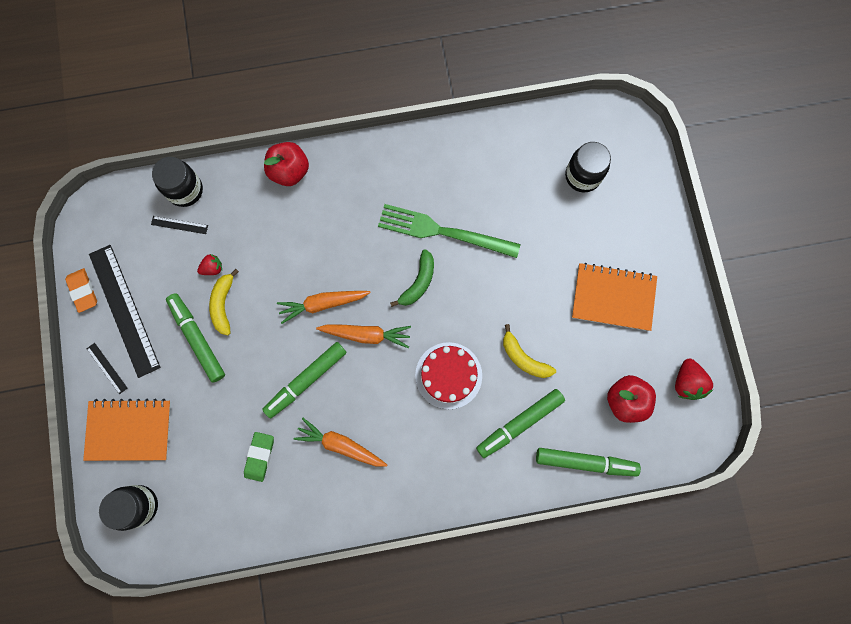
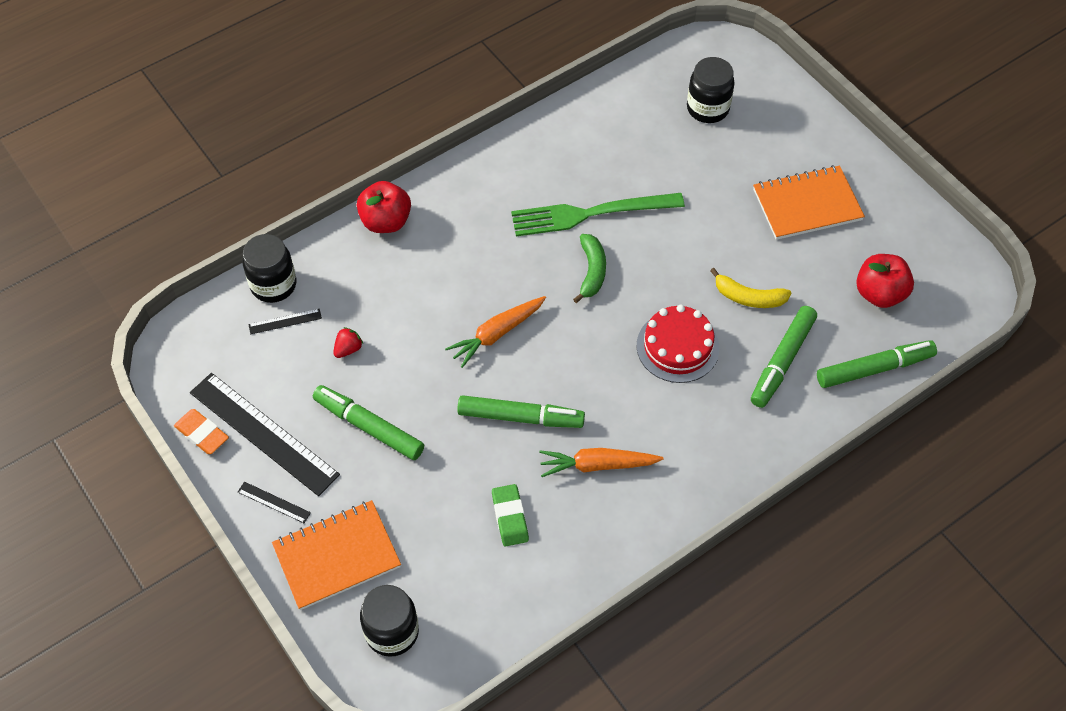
camera: 25 degrees left, 20 degrees down
(223, 304) = (381, 380): yellow banana -> none
(306, 380) = (520, 417): green marker -> green marker turned 105 degrees counterclockwise
(366, 334) = (563, 344): orange carrot -> none
(686, 382) = (930, 251): red strawberry -> none

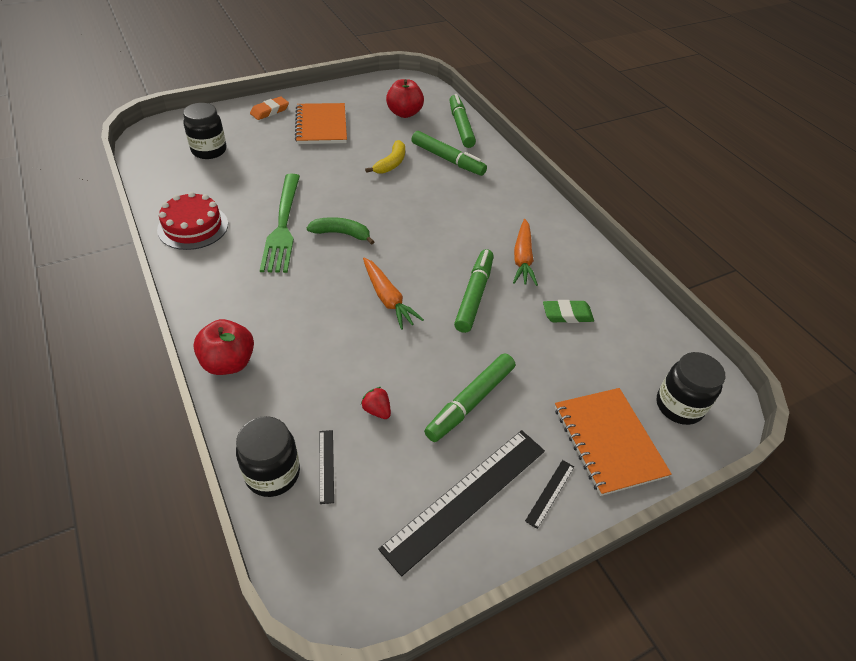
camera: 85 degrees left, 10 degrees down
(202, 434) = (459, 564): orange eraser -> orange eraser (270, 111)
(677, 347) = (425, 202): red cake -> red cake (193, 227)

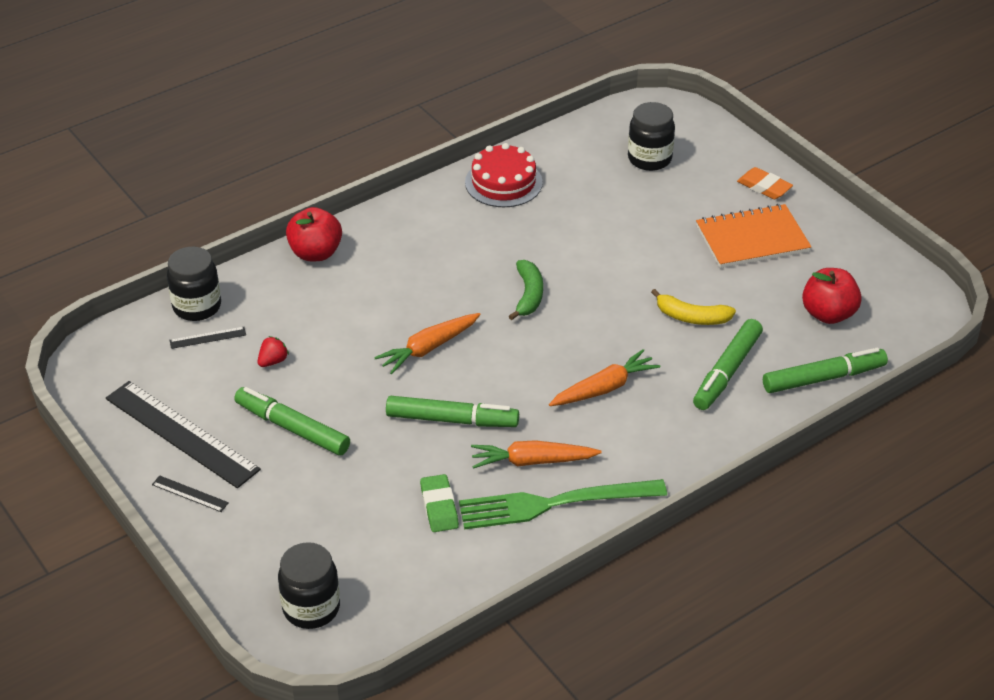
camera: 85 degrees right, 5 degrees down
(283, 225) = (528, 246): green fork -> green fork (554, 503)
(453, 213) = (604, 388): none -> orange carrot
(608, 441) = (255, 541): orange notebook -> none

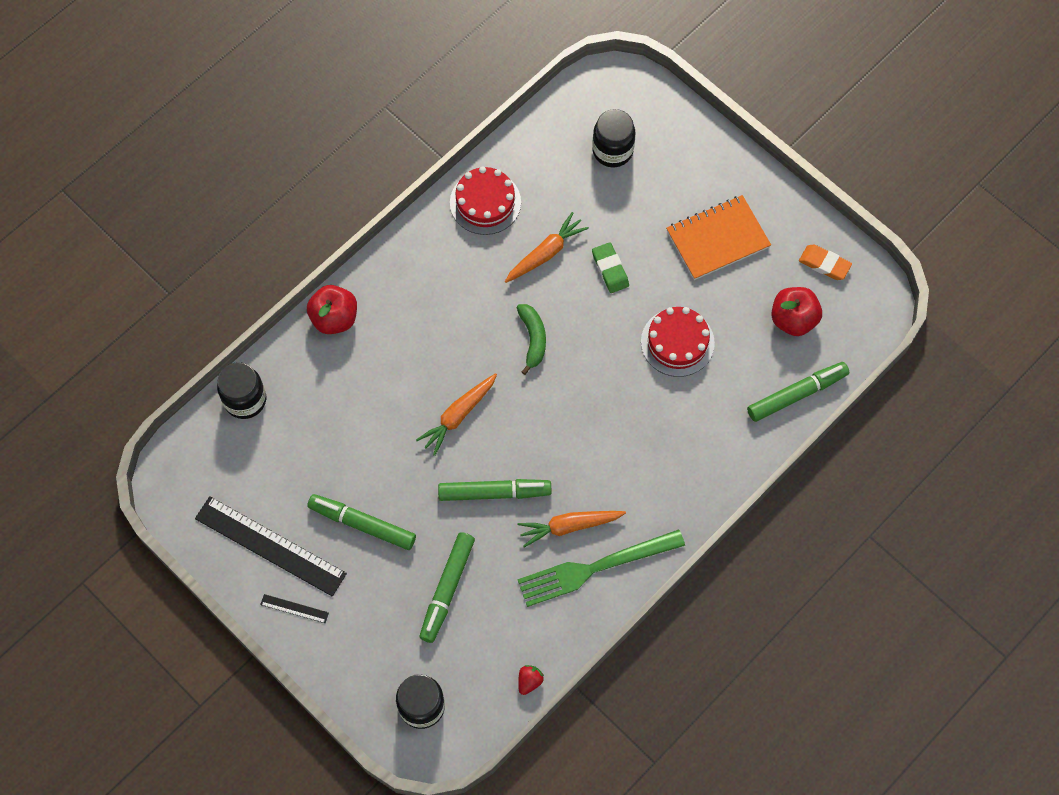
camera: 10 degrees left, 25 degrees up
(208, 338) = (264, 435): black ruler -> none
(273, 361) = (328, 452): red strawberry -> red strawberry (529, 681)
(439, 507) = (502, 587): green eraser -> green eraser (610, 269)
(604, 388) = (615, 436): orange carrot -> orange carrot (545, 253)
(691, 317) = (677, 342): yellow banana -> red cake
(727, 372) = (715, 400): green marker -> green marker (447, 589)
(764, 187) = (720, 171): orange eraser -> orange eraser (824, 264)

